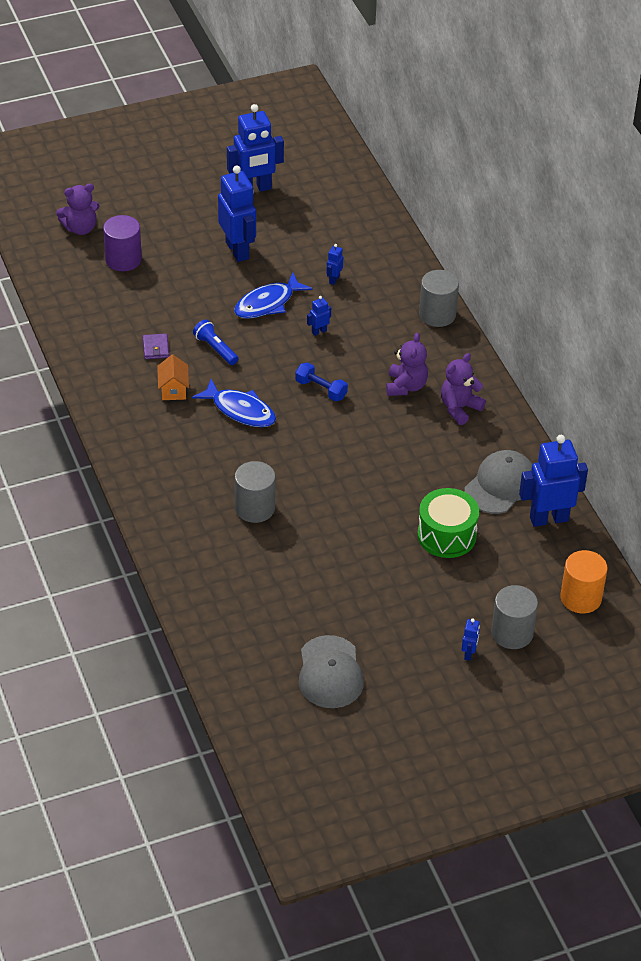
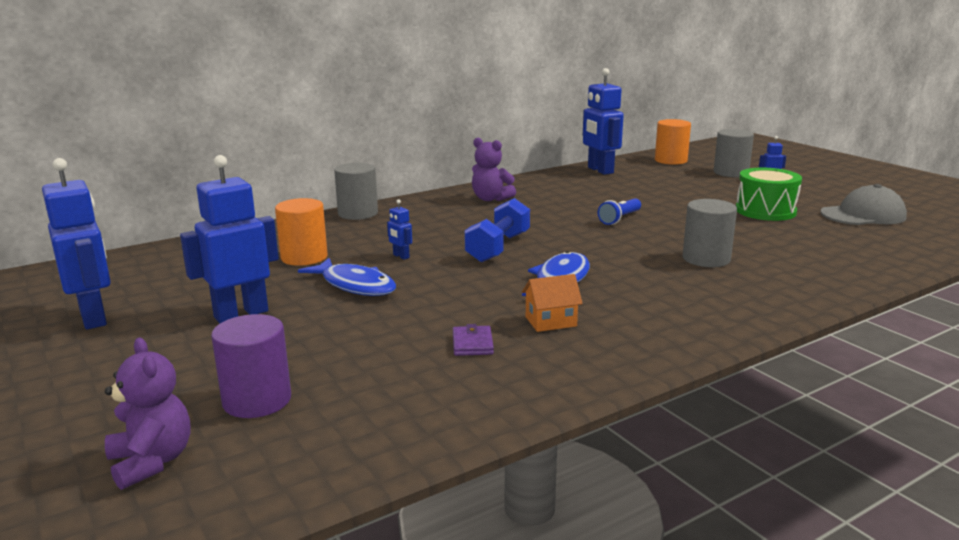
camera: 100 degrees left, 25 degrees down
(156, 348) = (472, 344): purple wallet -> purple wallet turned 75 degrees counterclockwise
(215, 349) = (455, 305): blue flashlight -> blue flashlight (619, 219)
(321, 389) = (498, 247): blue dumbbell -> blue dumbbell, size x1.53
(334, 279) = (304, 257): blue robot -> orange cylinder
(406, 386) = (472, 217): purple teddy bear -> none
(446, 535) = (653, 193): green drum -> green drum (765, 211)
(500, 485) = (576, 183): grey cap -> none

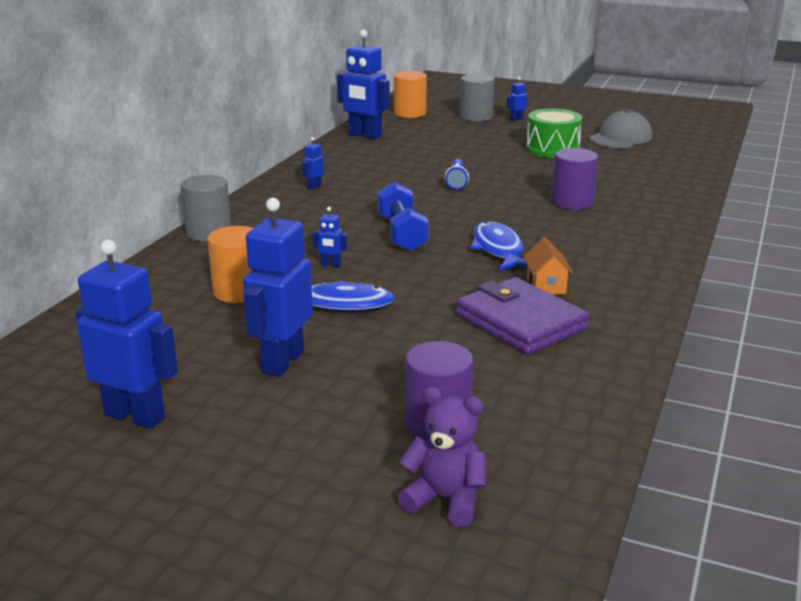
camera: 35 degrees left, 5 degrees up
(472, 344) = (520, 322): purple wallet -> purple wallet, size x2.38
(490, 199) = (314, 187): purple teddy bear -> blue robot
(550, 321) = (546, 286): orange house -> orange house turned 45 degrees counterclockwise
(706, 259) = (572, 202): grey cylinder -> purple cylinder

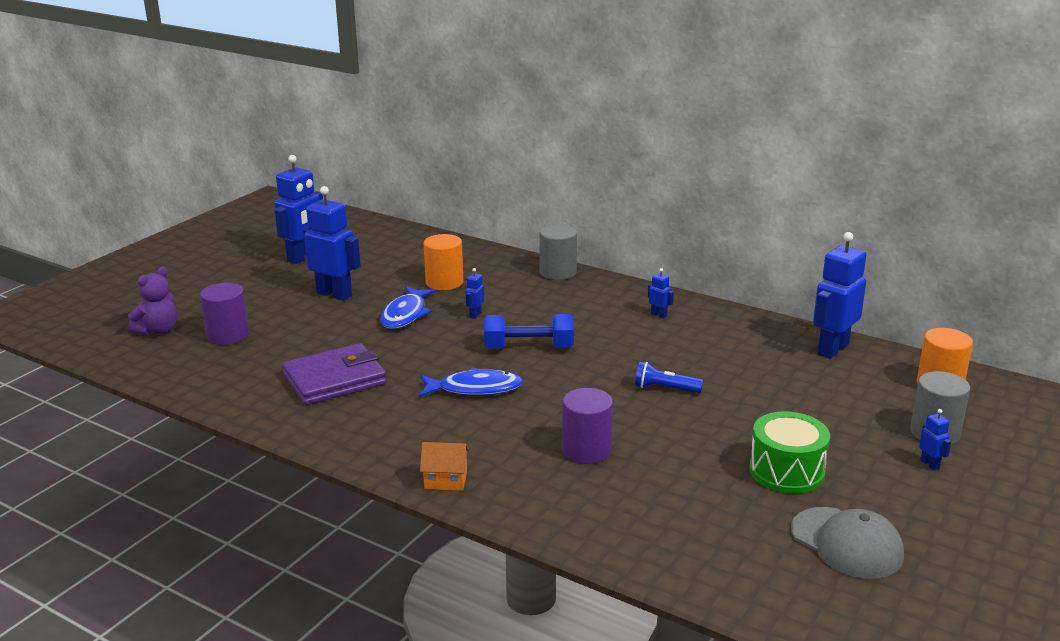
camera: 100 degrees right, 0 degrees up
(546, 286) = (390, 400): orange house -> orange house (445, 480)

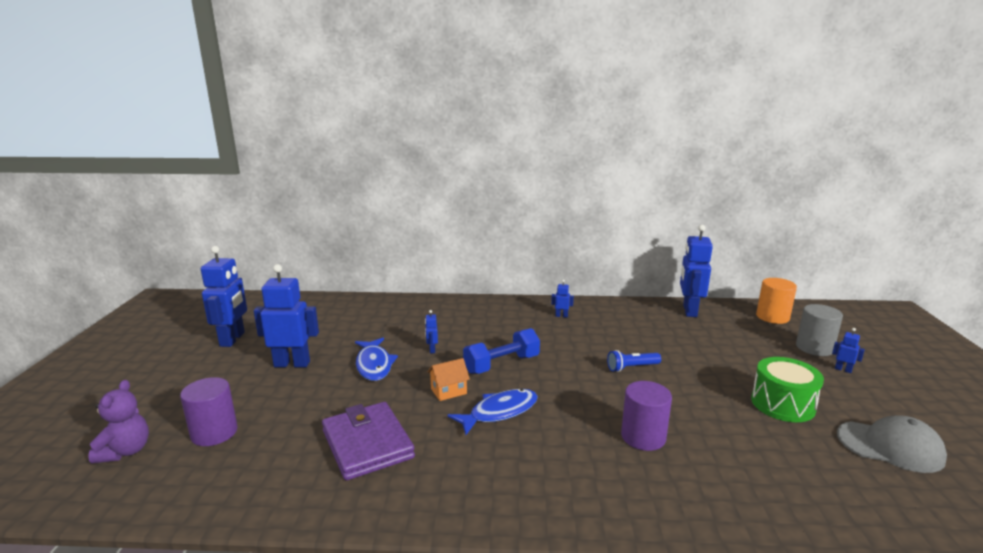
camera: 30 degrees left, 5 degrees down
(335, 380) = (367, 444): purple wallet -> purple wallet turned 60 degrees counterclockwise
(444, 282) = (380, 330): orange cylinder -> none
(445, 480) = (572, 511): orange house -> orange house (448, 391)
(558, 272) = (458, 303): grey cylinder -> none

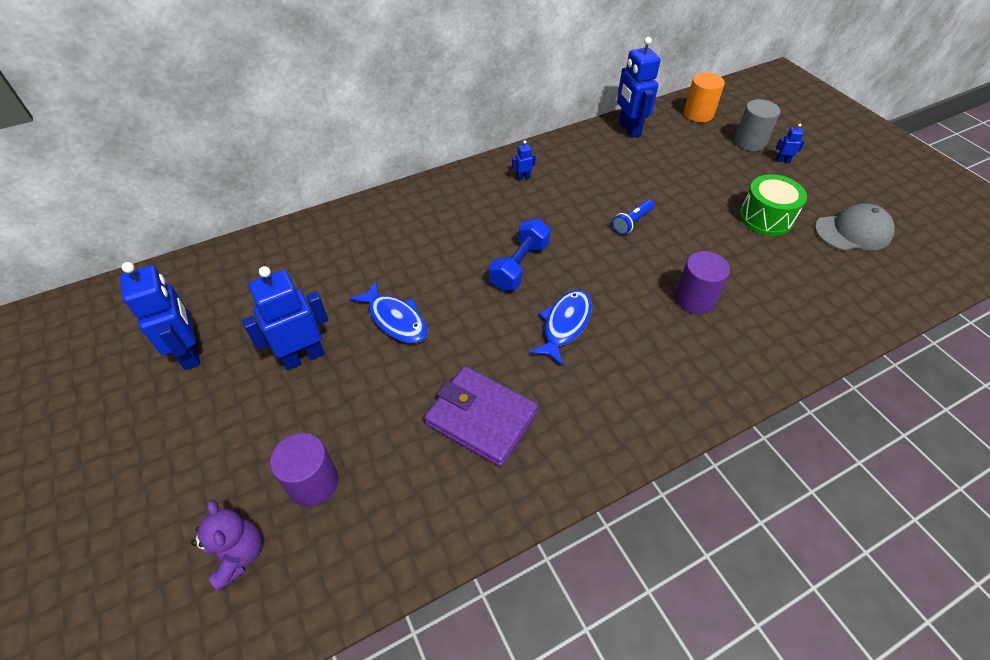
camera: 30 degrees left, 30 degrees up
(432, 350) = (436, 274): blue robot -> none
(448, 391) = (499, 320): orange house -> none

